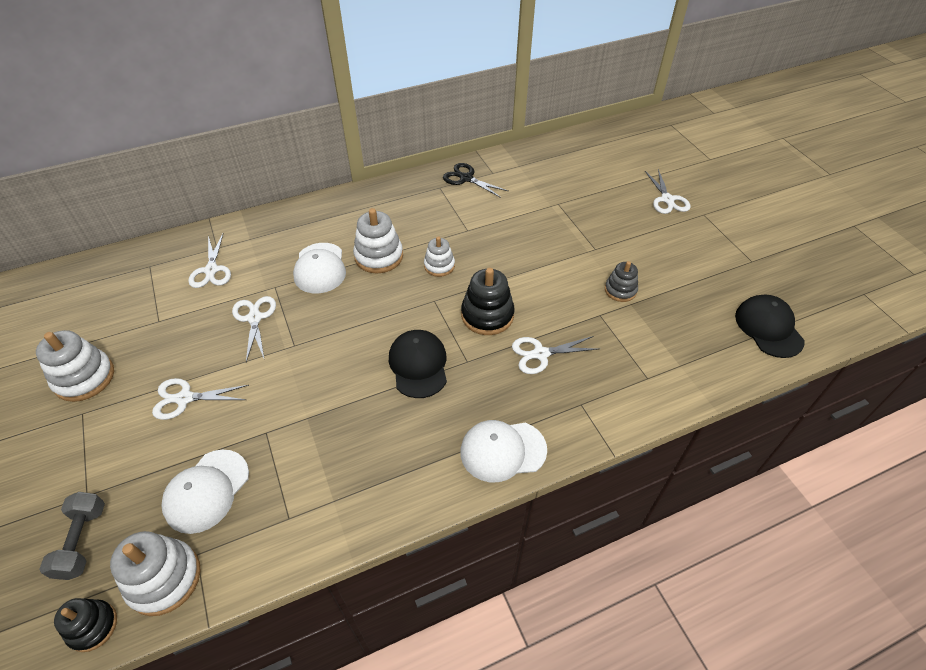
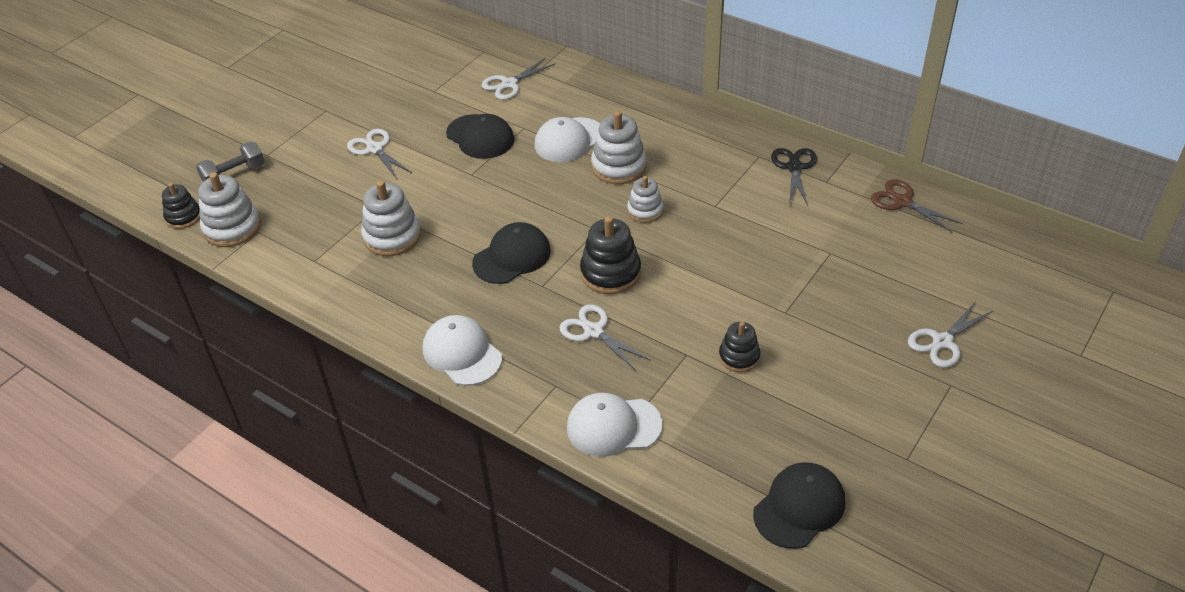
camera: 60 degrees right, 5 degrees down
(84, 378) = (354, 91): white stacking toy -> white stacking toy (392, 236)
(206, 491) = (308, 207): white cap -> white cap (613, 426)
(254, 318) = (480, 137): white scissors -> black cap
(539, 154) = (902, 202): none -> brown scissors
(620, 290) = (739, 357): grey stacking toy -> black stacking toy

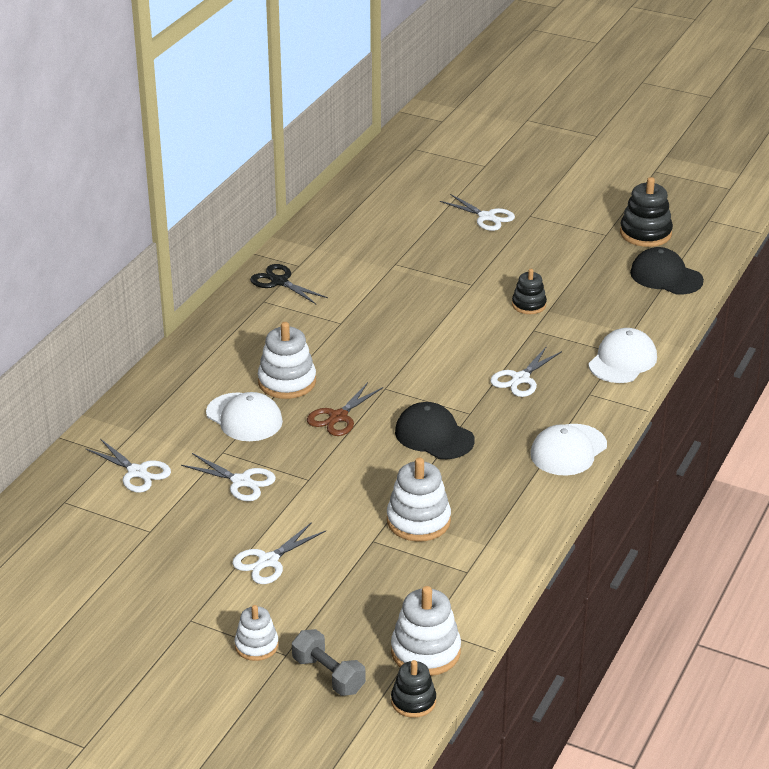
camera: 100 degrees left, 10 degrees down
(480, 137) = (241, 481): black cap -> white scissors
(610, 273) = (444, 375): black stacking toy -> black stacking toy (645, 233)
(613, 426) = (622, 361): white cap -> white cap turned 135 degrees counterclockwise
(645, 210) = (353, 361): white stacking toy -> white stacking toy (256, 645)
(794, 167) = (279, 282): black scissors -> black scissors turned 45 degrees clockwise
(902, 202) = (323, 229): brown scissors -> brown scissors (338, 417)

